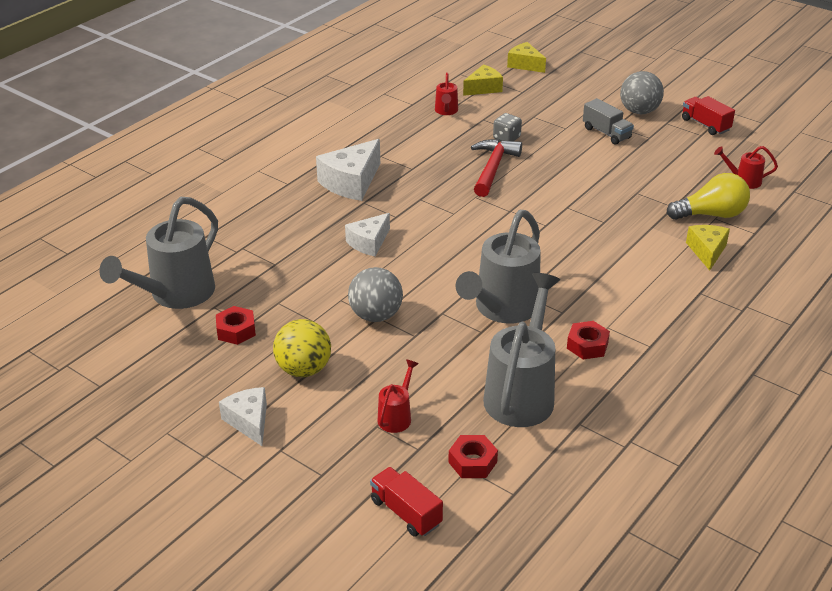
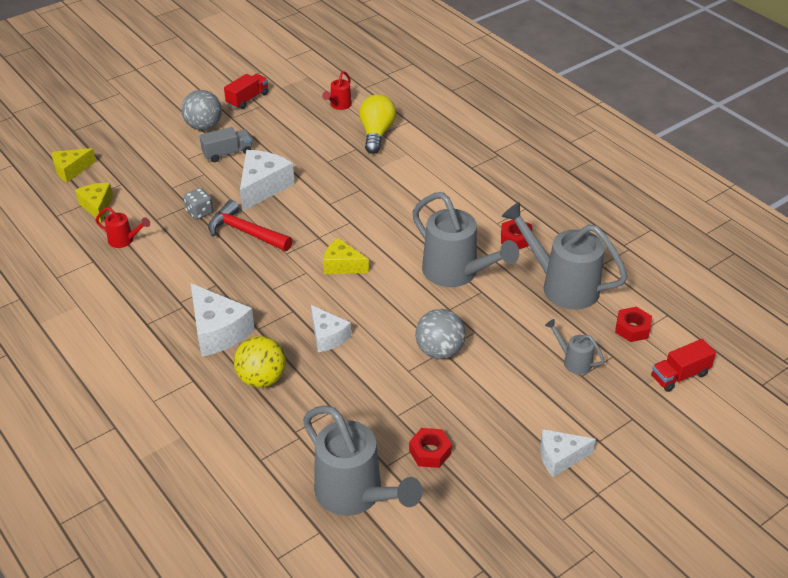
camera: 75 degrees left, 5 degrees up
(304, 369) = (500, 410): yellow ball -> yellow ball (262, 379)
(396, 416) = (573, 361): red watering can -> grey watering can
(567, 163) = (263, 187): none -> white cheese
(705, 125) = (247, 99): red truck -> red truck turned 150 degrees clockwise
(707, 251) = (423, 149): yellow cheese -> yellow cheese (342, 265)

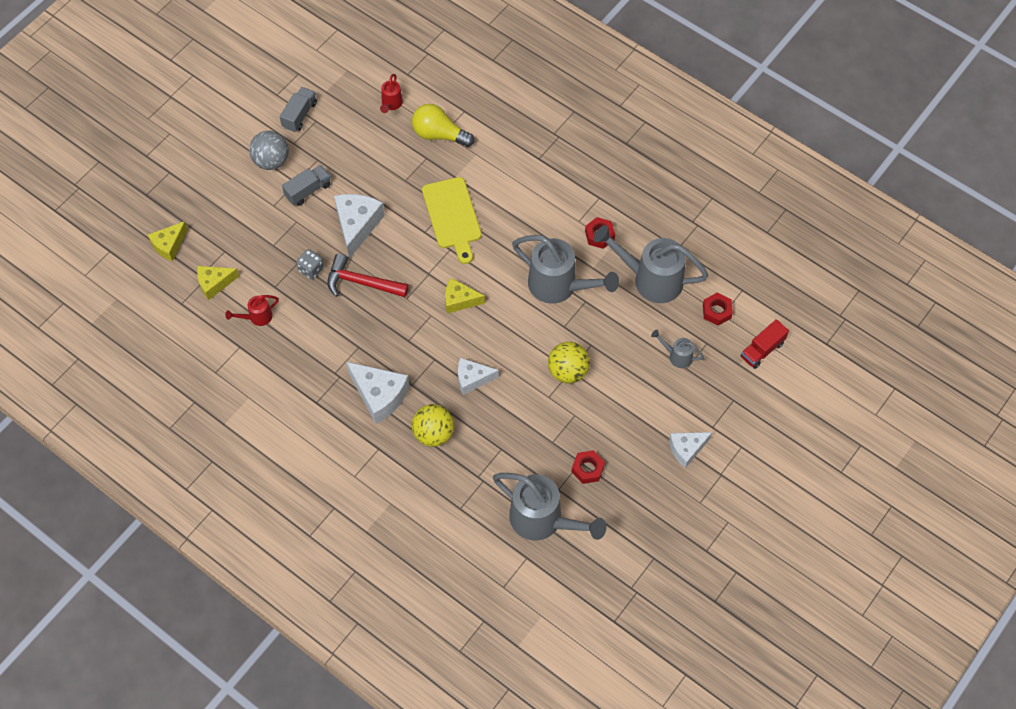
camera: 15 degrees left, 20 degrees up
(97, 206) = (214, 283): yellow cheese -> yellow cheese turned 75 degrees counterclockwise
(124, 240) = (257, 317): red watering can -> red watering can turned 150 degrees clockwise
(247, 99) = (299, 115): red truck -> grey truck
(327, 336) = (472, 379): white cheese -> white cheese turned 135 degrees clockwise
(364, 197) = (452, 216): none -> yellow cutting board
(376, 134) = (439, 134): yellow light bulb -> yellow light bulb turned 60 degrees counterclockwise
(439, 351) = (568, 371): grey ball -> yellow ball

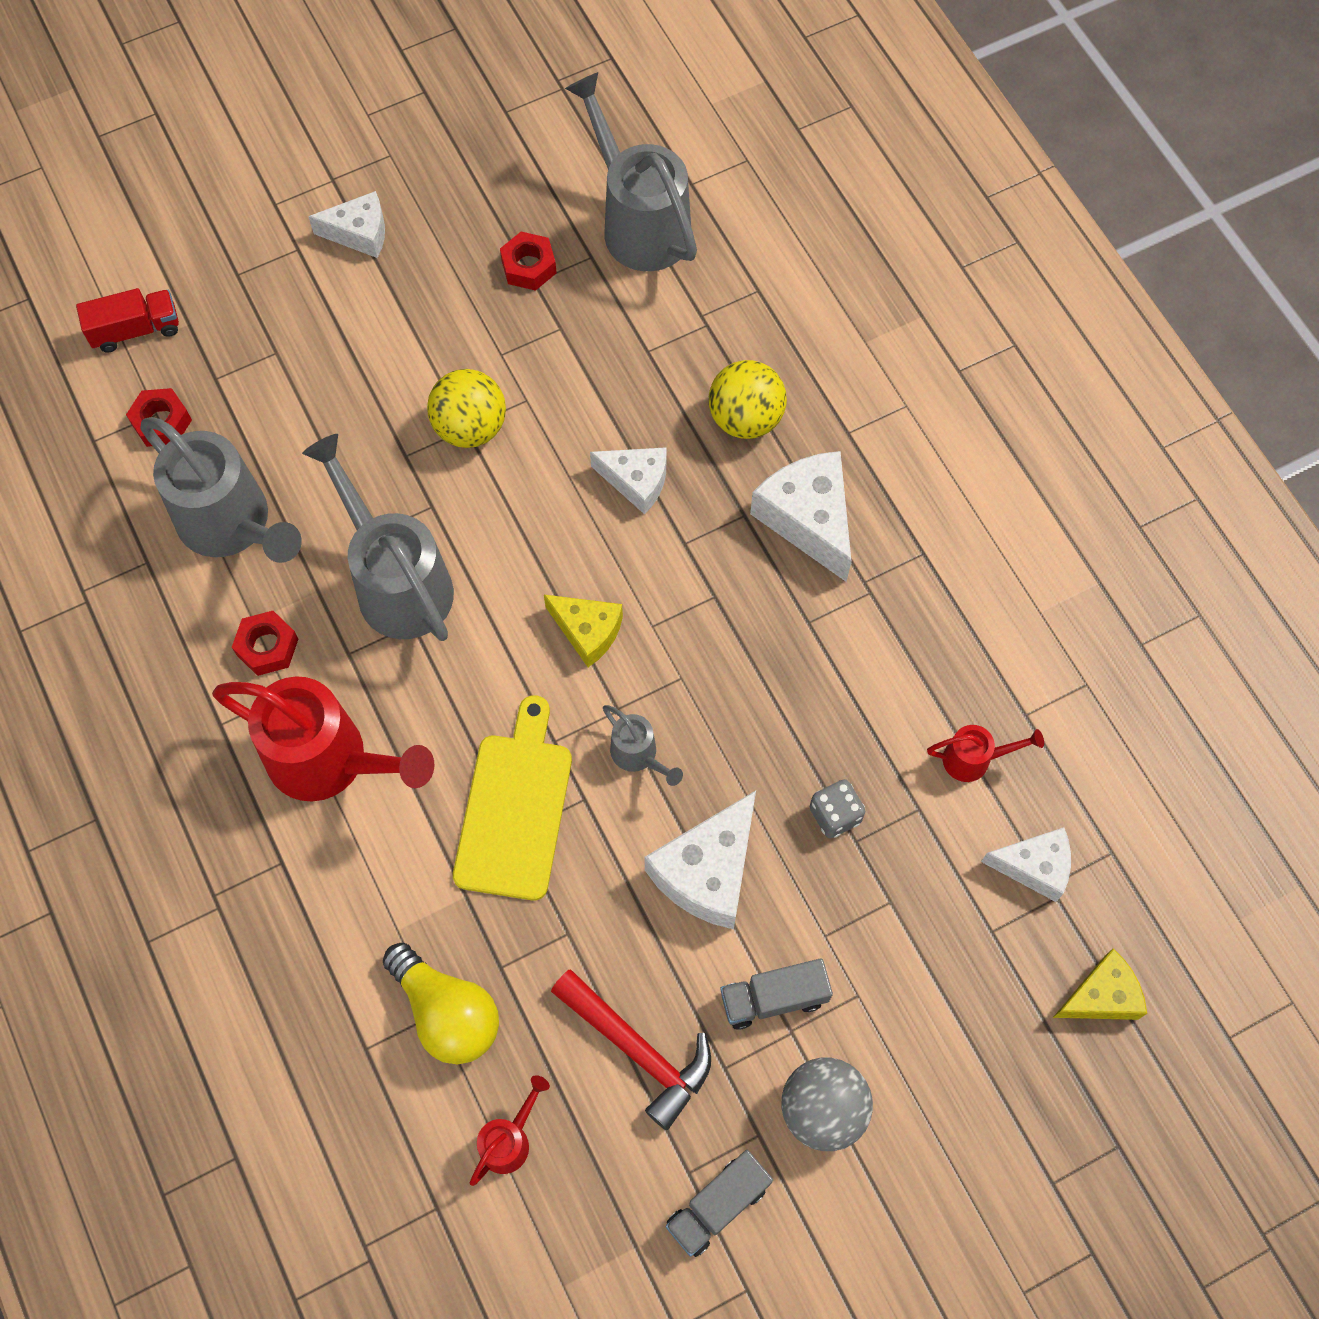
camera: 155 degrees left, 5 degrees up
(214, 283) = (1034, 867): yellow cheese -> white cheese
(362, 282) = (750, 744): red hammer -> red hammer (638, 1050)
(543, 202) = (330, 761): none -> red watering can
(677, 356) = (277, 377): grey watering can -> grey watering can (638, 755)

